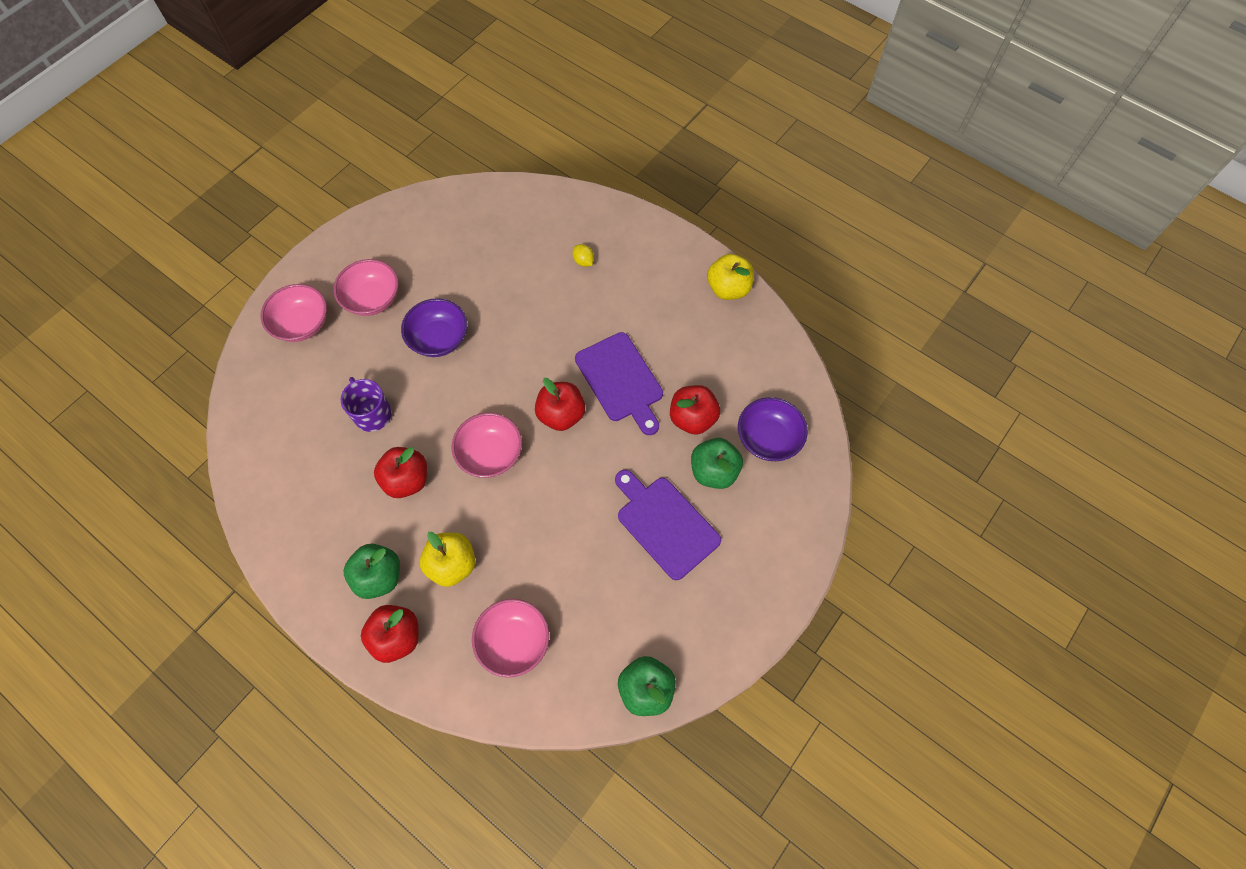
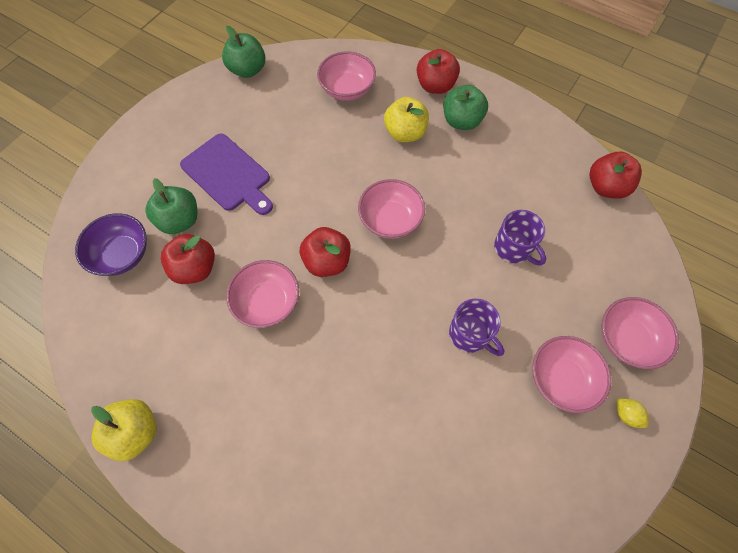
camera: 175 degrees right, 0 degrees up
(407, 480) = (461, 192): red apple -> red apple (605, 187)
(439, 338) = (470, 334): purple bowl -> purple mug
(583, 261) = (316, 458): yellow lemon -> yellow lemon (626, 414)
(621, 381) = (267, 302): purple cutting board -> pink bowl

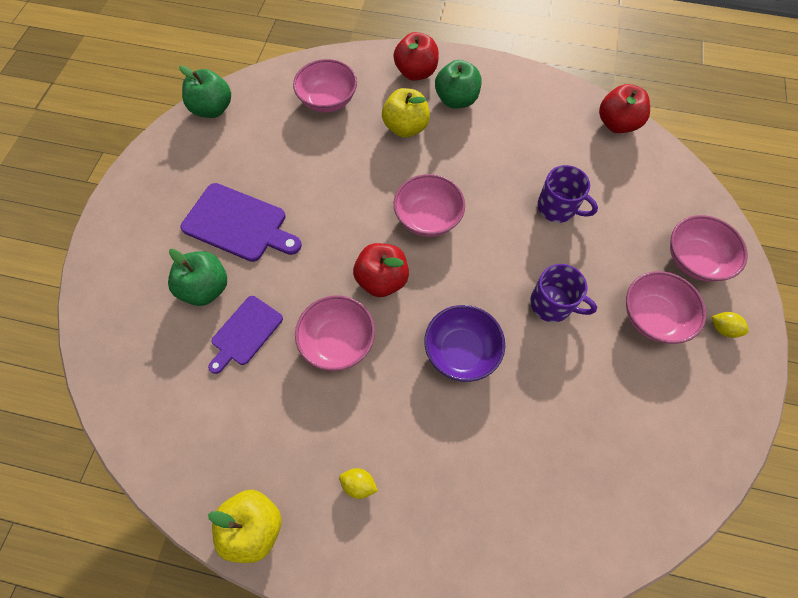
camera: 20 degrees left, 0 degrees up
(122, 254) = (156, 345): purple bowl -> purple bowl (461, 351)
(195, 268) = (245, 333): red apple -> purple cutting board
(233, 430) = (359, 484): none -> yellow lemon

